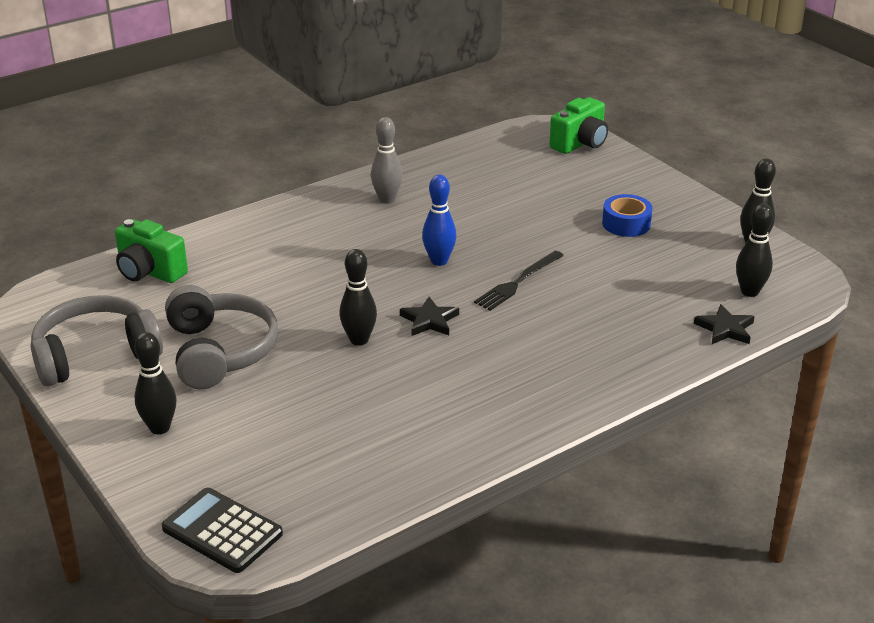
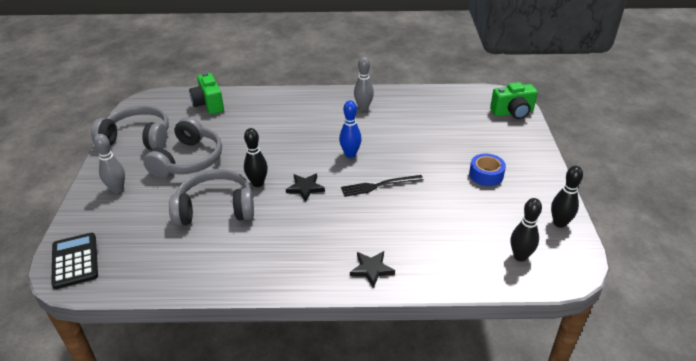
camera: 35 degrees right, 5 degrees up
(160, 428) = (117, 189): black bowling pin -> grey bowling pin
(340, 391) = (215, 209): none -> grey headphones
(725, 329) = (474, 275): black star -> black star (371, 269)

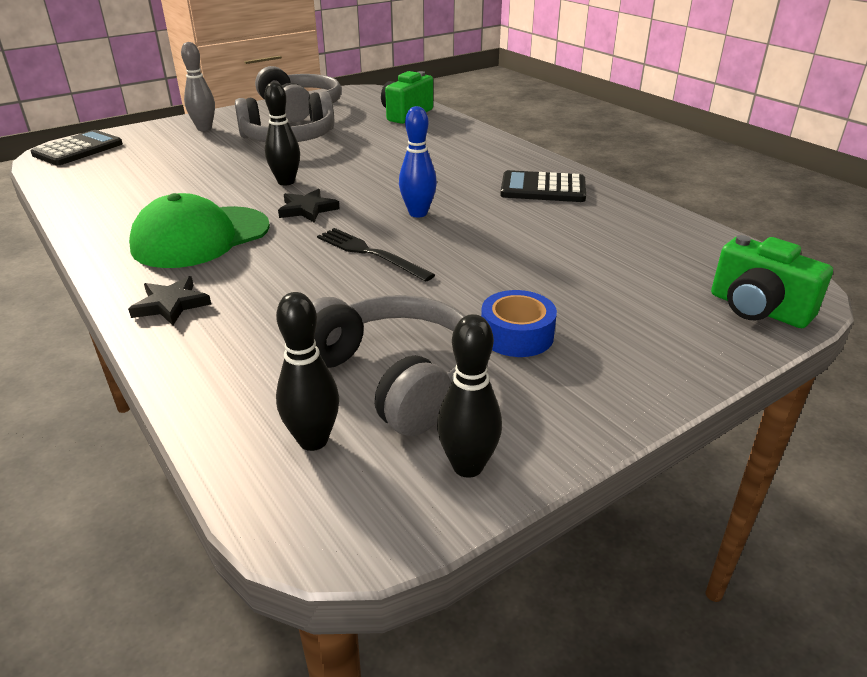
camera: 55 degrees right, 5 degrees down
(215, 209) = (215, 177): grey headphones -> grey headphones (394, 377)
(300, 238) = (201, 237): none -> green cap
(363, 108) = (543, 188): grey bowling pin -> black calculator

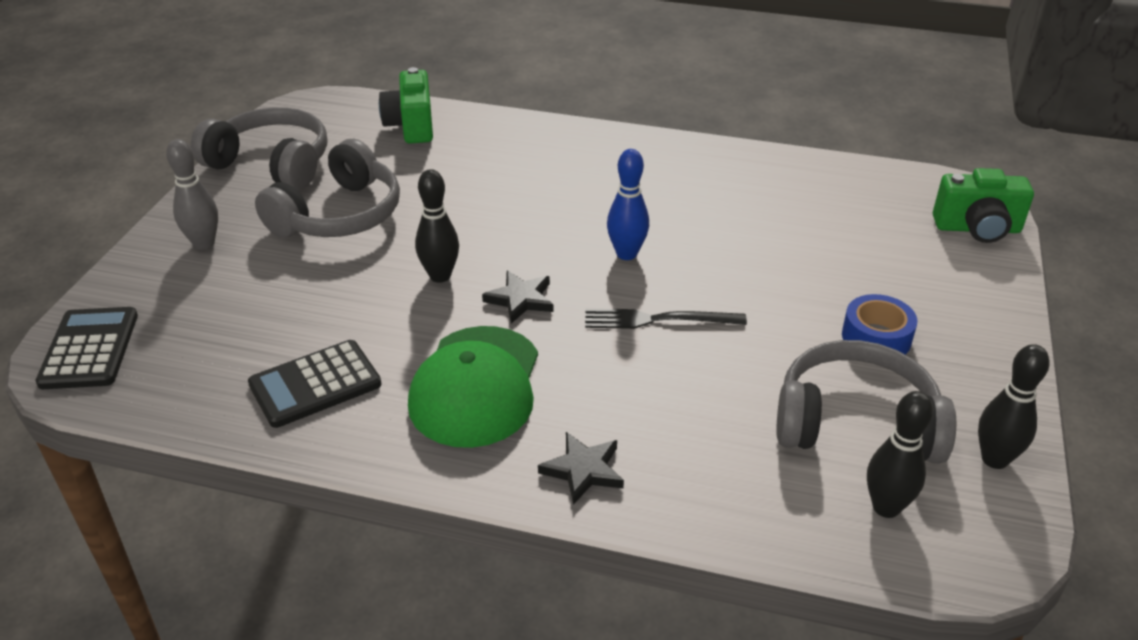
camera: 40 degrees left, 5 degrees up
(543, 188) = (684, 174): black calculator -> black calculator (315, 384)

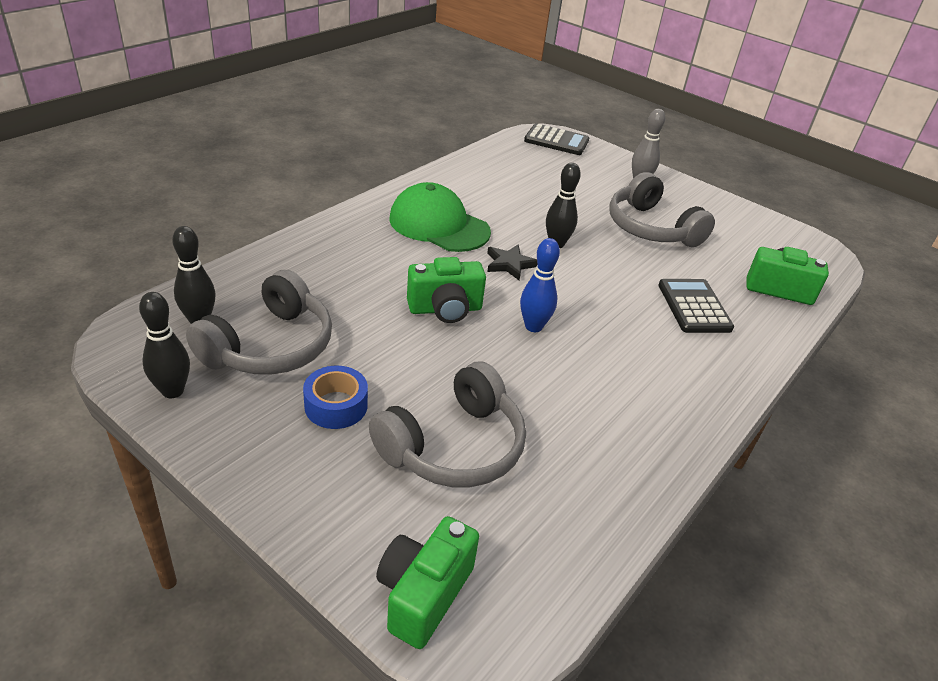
camera: 110 degrees right, 0 degrees up
(271, 164) = (732, 220): grey headphones -> grey headphones (453, 446)
(315, 384) = (481, 184): black calculator -> black calculator (694, 307)
(583, 470) = (342, 235): black star -> none
(658, 320) = (445, 309): black fork -> green camera

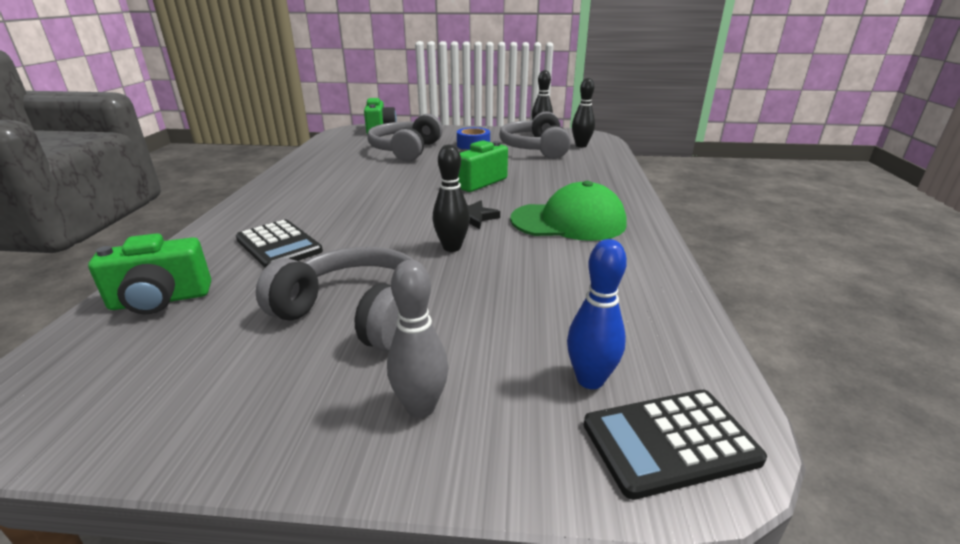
camera: 150 degrees right, 10 degrees down
(533, 326) = (411, 192): blue bowling pin -> blue bowling pin (590, 380)

